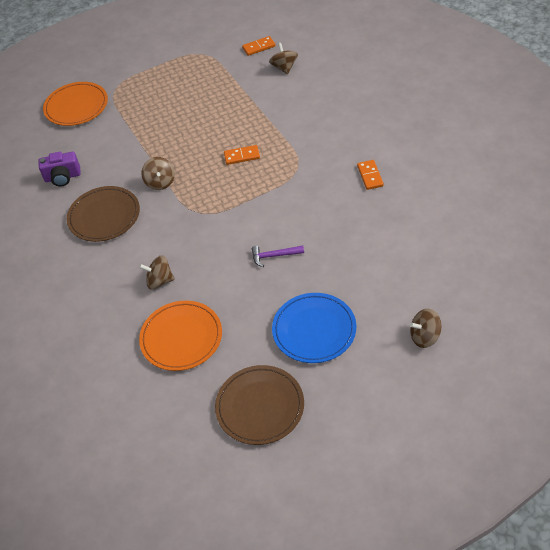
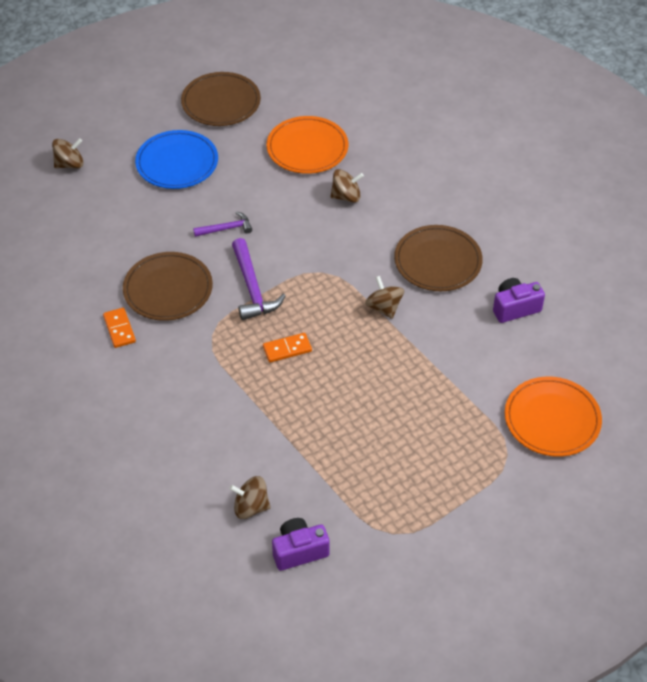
camera: 165 degrees right, 0 degrees up
(259, 47) = (299, 551): orange domino -> purple camera
(260, 202) = (252, 288): none -> purple hammer
(284, 67) = (251, 507): brown spinning top -> brown spinning top turned 120 degrees clockwise
(329, 205) = (168, 289): none -> brown plate

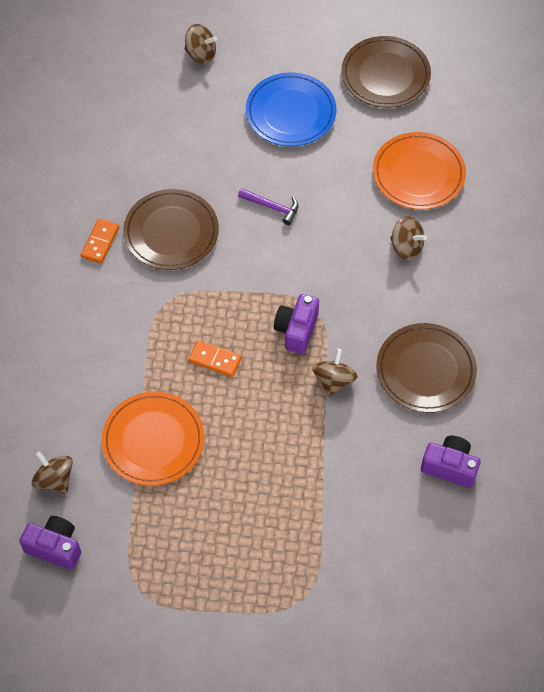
camera: 40 degrees right, 10 degrees up
(252, 288) = (240, 281): purple hammer -> none
(325, 293) = (296, 330): none -> purple camera
(552, 419) = (375, 597): orange plate -> orange plate (153, 440)

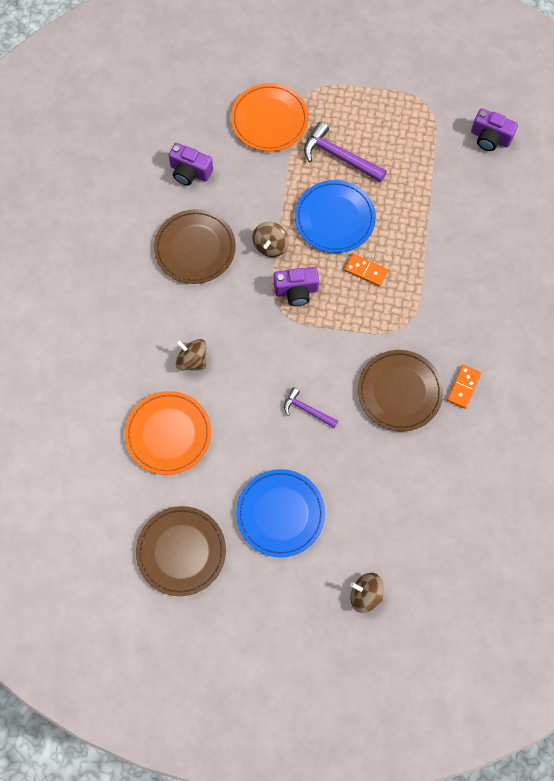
camera: 175 degrees left, 10 degrees up
(54, 480) = (493, 186): brown spinning top -> none
(153, 440) = (417, 209): orange plate -> orange plate (269, 120)
(257, 420) = (334, 218): none -> blue plate
(257, 504) = (339, 156): none -> purple hammer
(296, 330) = (296, 291): purple camera -> purple camera turned 60 degrees clockwise

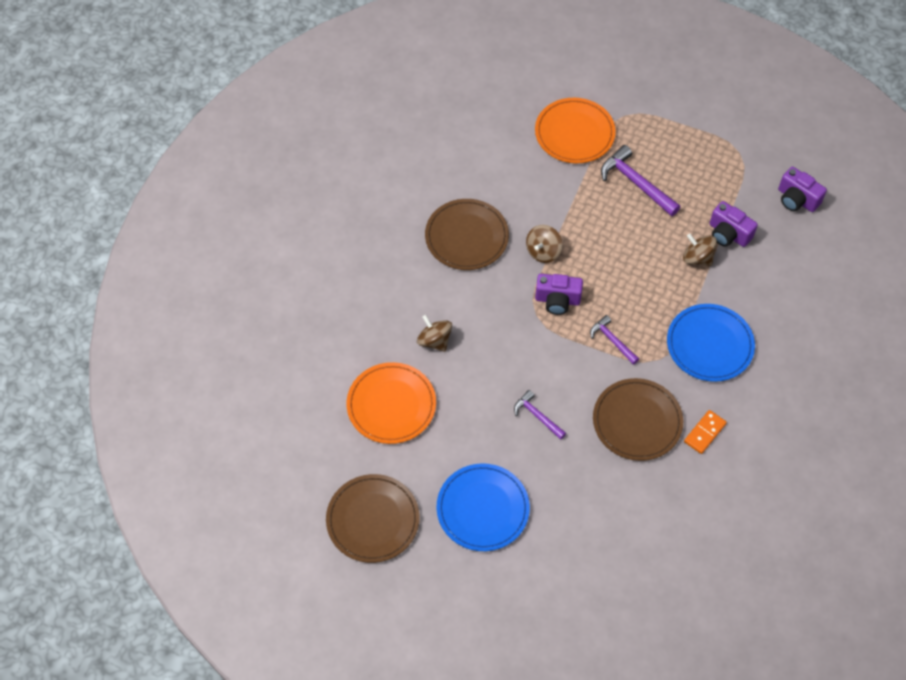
camera: 15 degrees right, 10 degrees down
(190, 172) = (481, 164): purple camera -> purple camera (728, 234)
(334, 218) = (615, 240): blue plate -> blue plate (709, 345)
(357, 318) = (612, 340): none -> purple hammer
(365, 594) = (548, 609): brown spinning top -> brown spinning top (697, 258)
(366, 271) = (633, 297): orange domino -> none

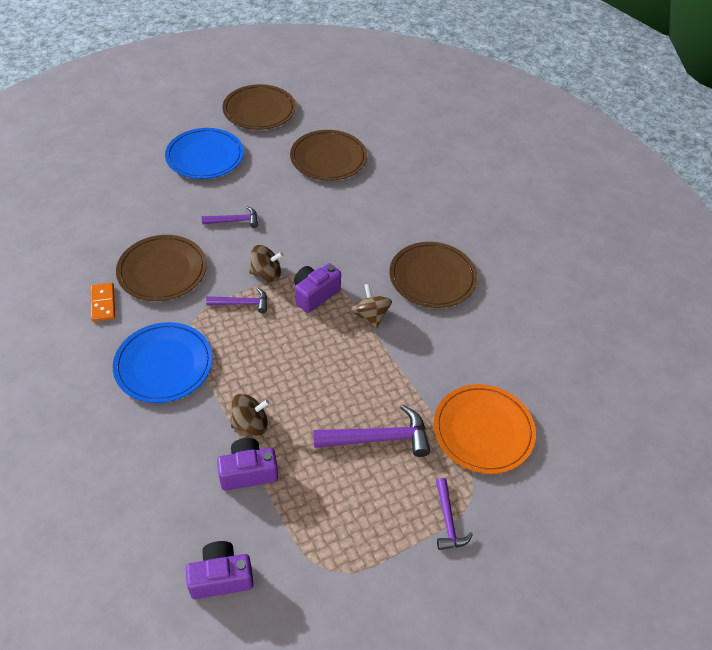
camera: 125 degrees right, 10 degrees down
(391, 405) = (328, 158): orange plate -> brown plate
(434, 340) = (355, 205): brown spinning top -> brown spinning top (266, 274)
(654, 117) = (448, 521): none -> purple hammer

